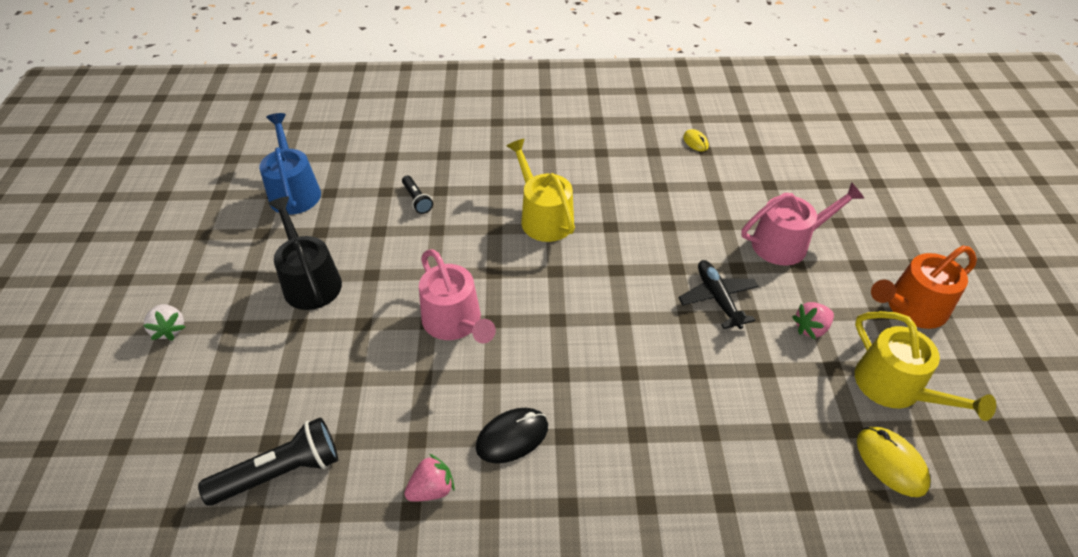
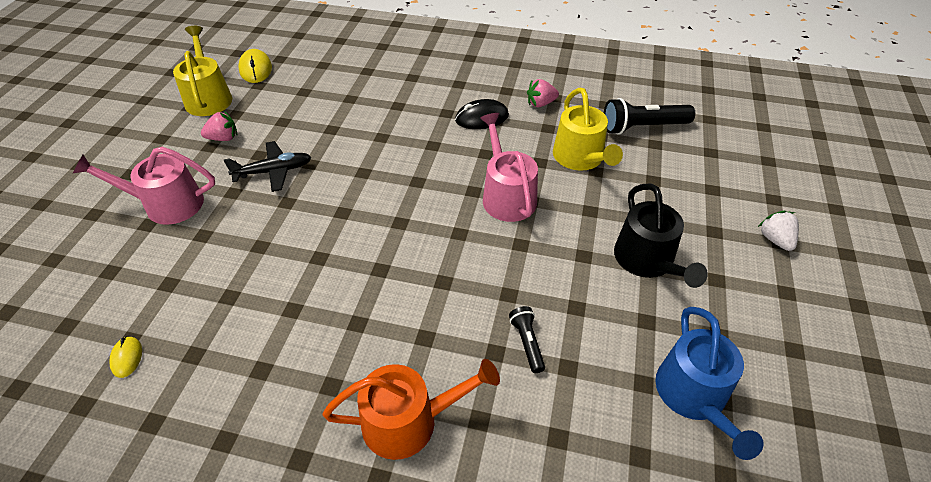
camera: 165 degrees left, 0 degrees up
(543, 217) = (384, 284): yellow watering can -> yellow watering can (580, 158)
(717, 298) = (273, 171): black plane -> black plane turned 105 degrees counterclockwise
(911, 308) = (132, 136): orange watering can -> orange watering can (409, 421)

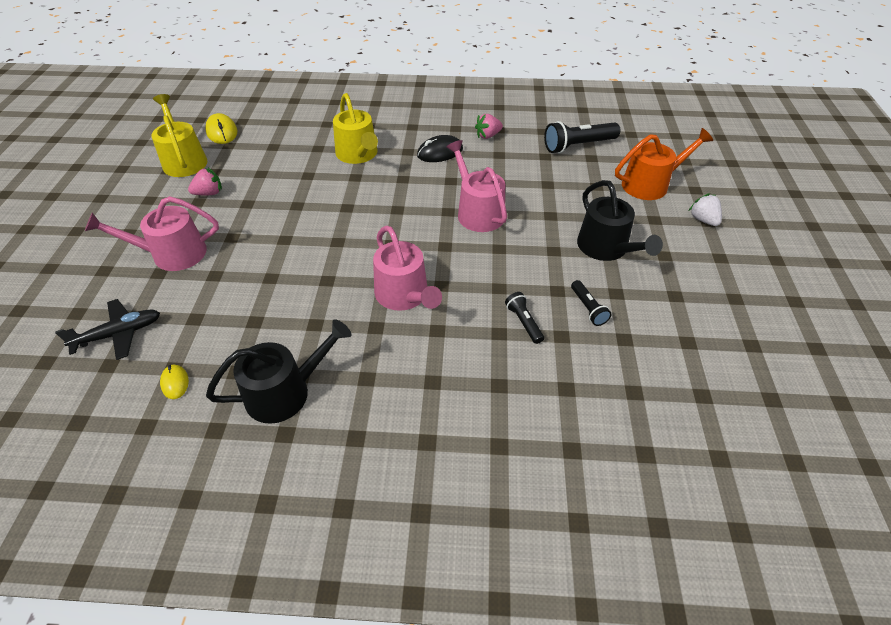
camera: 10 degrees left, 0 degrees up
(238, 388) = (285, 392): none -> black watering can
(273, 171) = (265, 215): black plane -> black plane (119, 334)
(399, 288) = (404, 295): none -> pink watering can
(409, 421) = (441, 395): orange watering can -> orange watering can (650, 184)
(580, 158) = (532, 175): yellow watering can -> yellow watering can (358, 154)
(608, 336) = (588, 308): none -> black flashlight
(694, 396) = (666, 343): blue watering can -> none

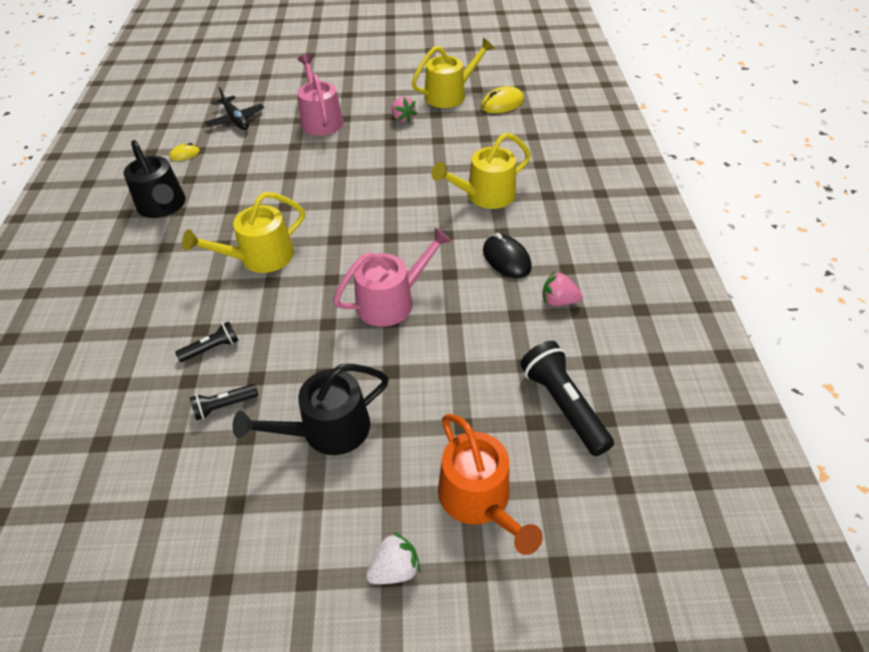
camera: 85 degrees right, 0 degrees up
(404, 295) = (260, 257): pink watering can -> yellow watering can
(488, 136) = (558, 301): pink strawberry -> pink strawberry turned 45 degrees counterclockwise

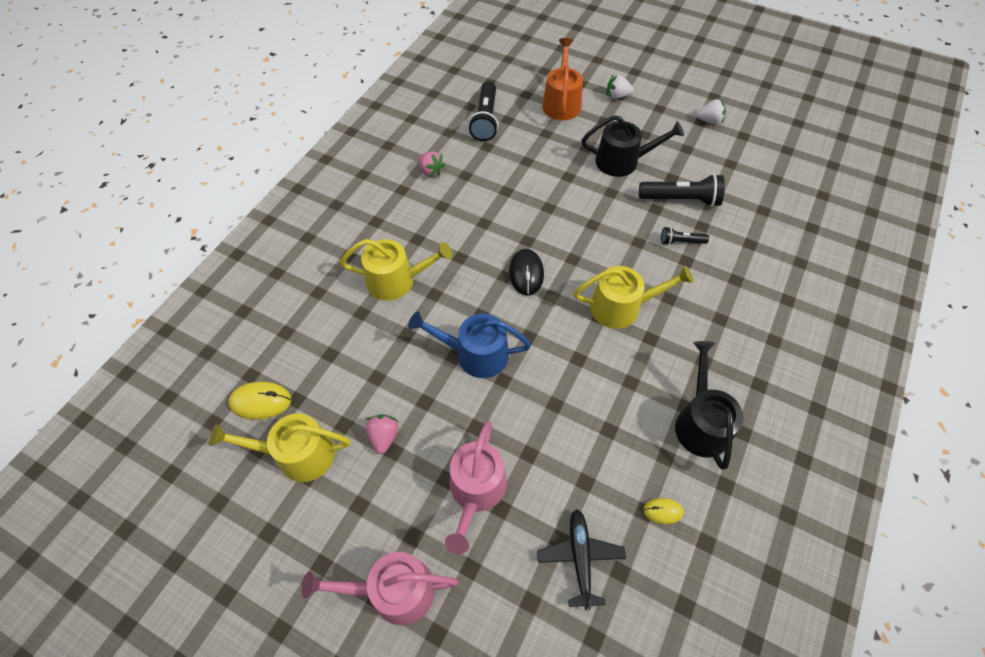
camera: 150 degrees left, 10 degrees up
(205, 595) = (709, 121): none -> white strawberry
(224, 406) = (681, 199): black flashlight -> black flashlight, size x1.84
(374, 178) = (475, 354): none -> blue watering can
(391, 301) = (539, 220): pink watering can -> pink watering can (394, 591)
(506, 259) = (434, 215): black mouse -> black mouse (526, 273)

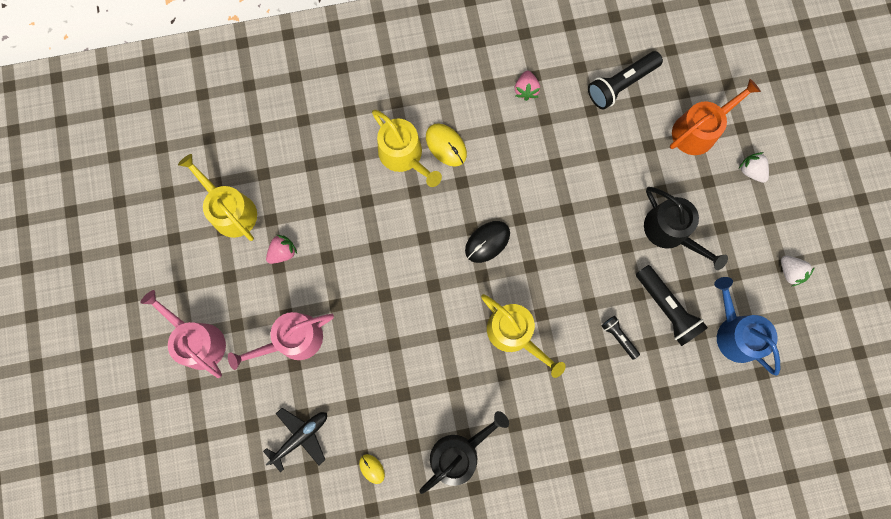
camera: 50 degrees right, 20 degrees up
(261, 402) = (244, 154): yellow mouse -> yellow mouse (446, 145)
(475, 354) = (389, 260): blue watering can -> blue watering can (735, 333)

